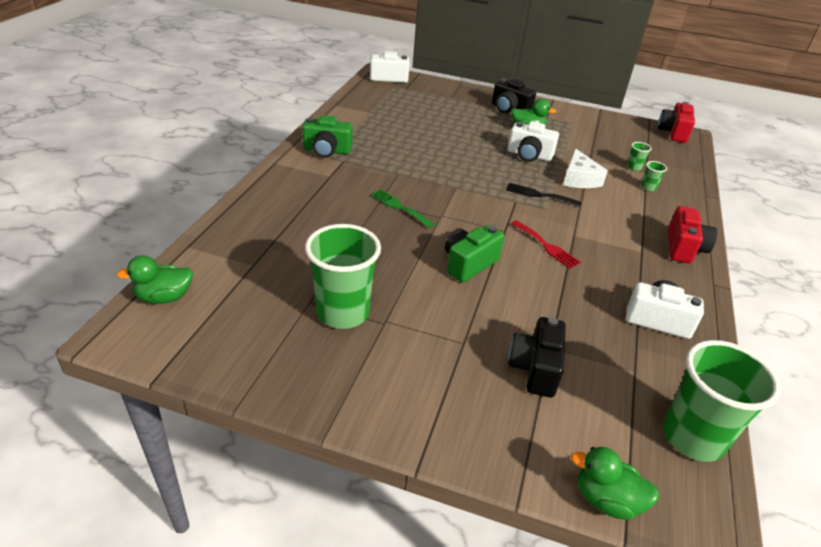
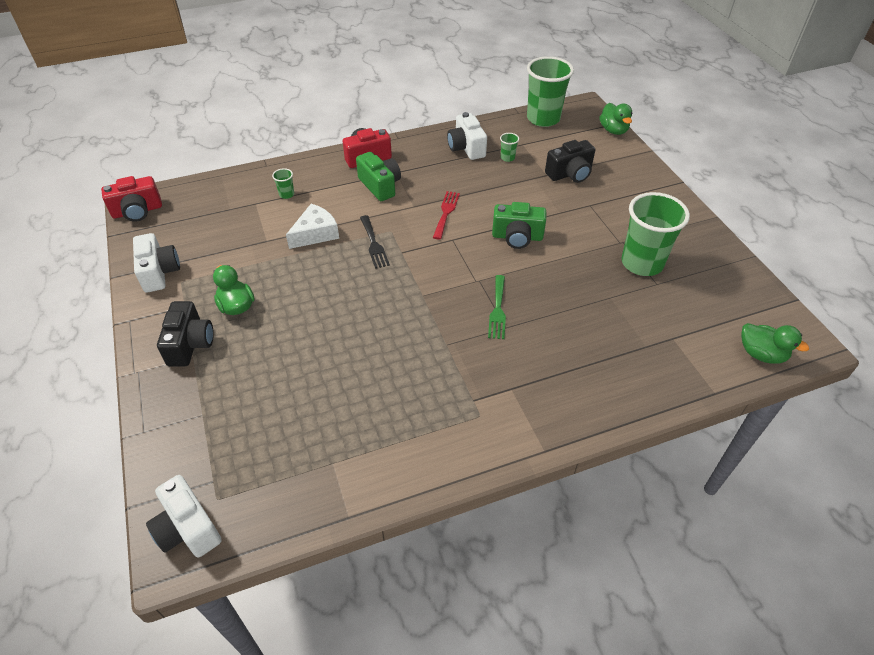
camera: 125 degrees left, 10 degrees up
(327, 150) = (469, 429): green camera -> green camera (380, 186)
(529, 155) = (301, 279): white camera -> white camera (159, 272)
(634, 167) = (253, 212): green cup -> green cup (507, 158)

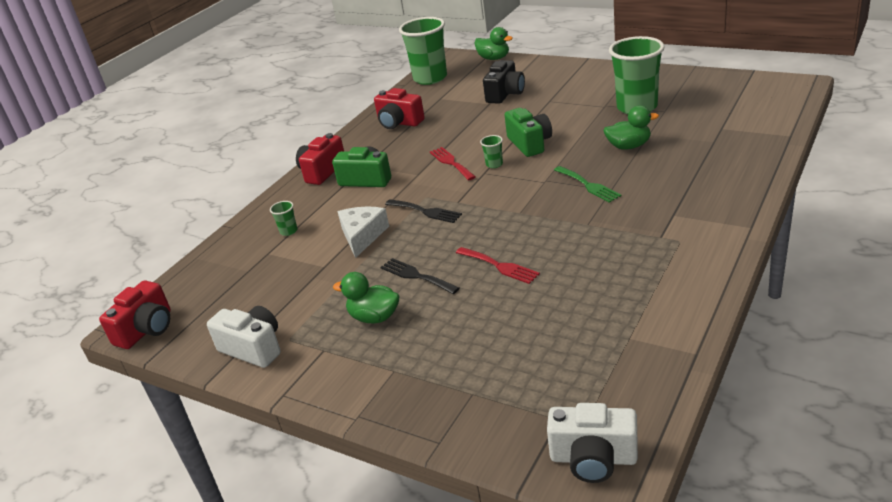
camera: 35 degrees left, 15 degrees down
(190, 344) = (376, 366): black camera -> none
(298, 294) = (416, 276): none -> black fork
(349, 330) = (499, 266): none -> red fork
(466, 148) = (399, 123): white camera -> red camera
(507, 158) = (442, 111): green cup -> green cup (494, 164)
(517, 237) = (529, 144): green camera -> green camera turned 75 degrees counterclockwise
(761, 354) = (781, 104): green duck -> green duck (629, 146)

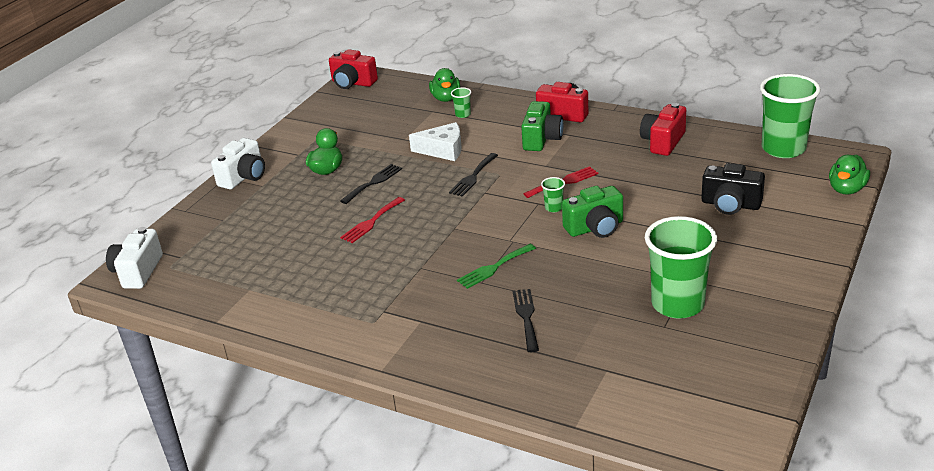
camera: 85 degrees right, 0 degrees up
(253, 348) = (313, 127): white camera -> white camera (244, 177)
(629, 146) = (574, 296): green duck -> green duck (446, 98)
(660, 164) = (526, 317): none -> black fork

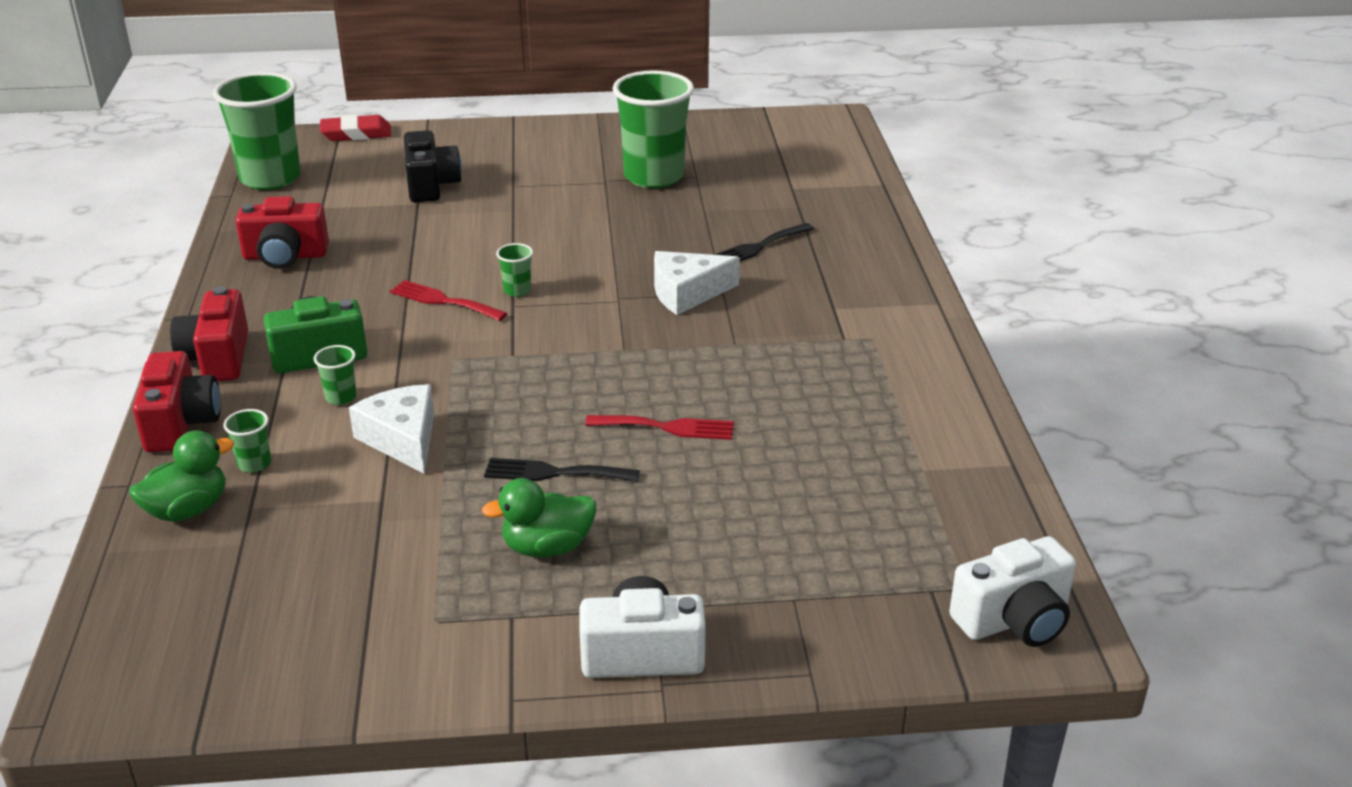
camera: 125 degrees left, 0 degrees up
(353, 83) = (134, 692): red camera -> red camera (180, 423)
(473, 177) = (474, 379): black fork -> none
(494, 268) = (687, 293): green fork -> white cheese
(495, 140) = (341, 397): none -> green cup
(595, 228) = (544, 251): green camera -> none
(846, 189) = (356, 134): green duck -> red eraser

